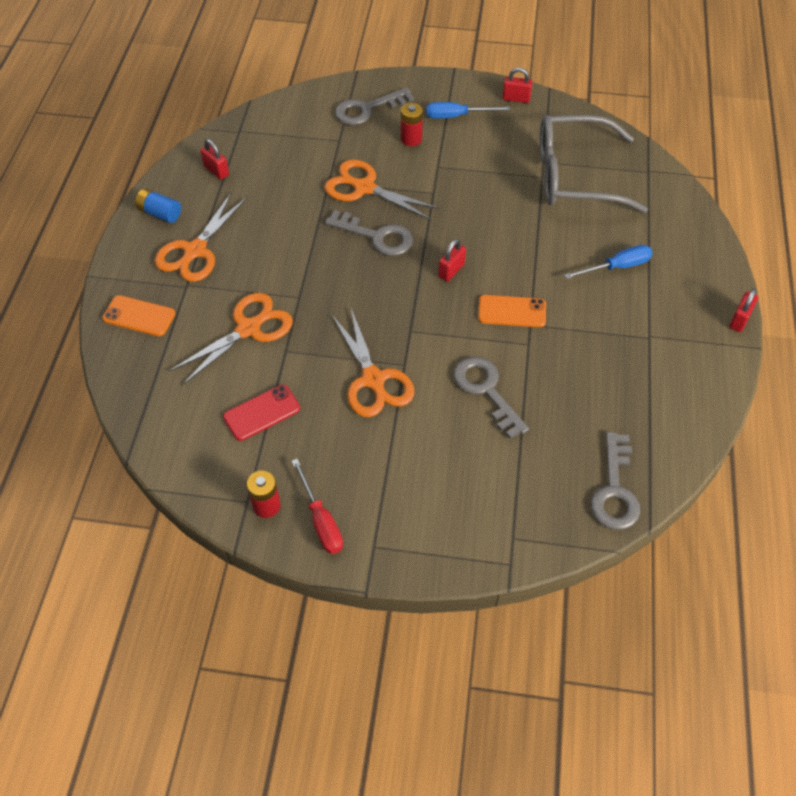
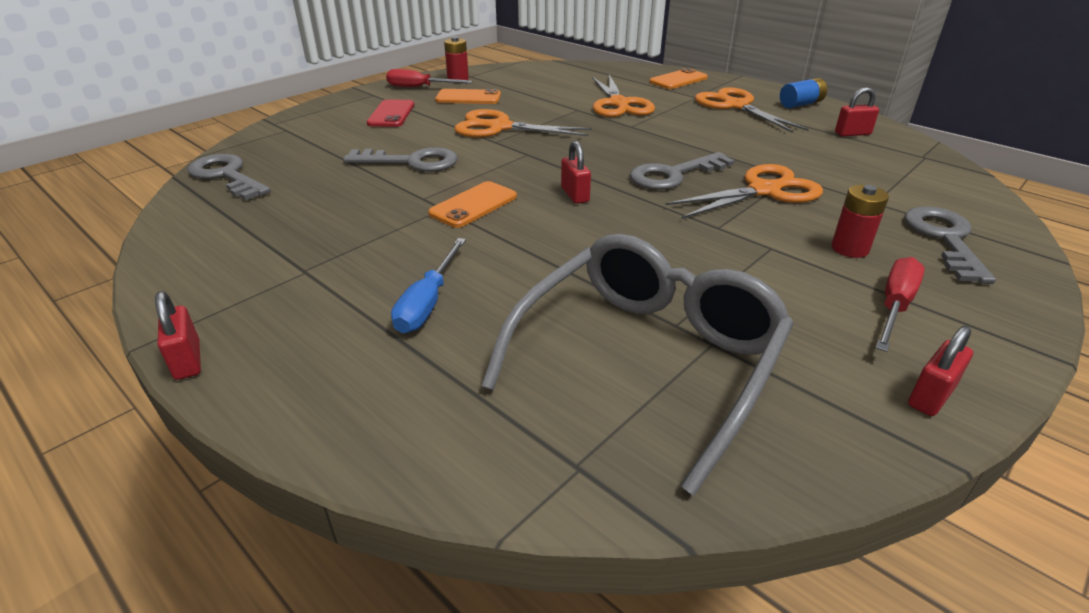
camera: 125 degrees right, 20 degrees down
(262, 413) = (531, 92): red phone -> red phone (391, 114)
(318, 454) = (468, 98): none -> orange phone
(456, 116) = (894, 306): blue screwdriver -> red screwdriver

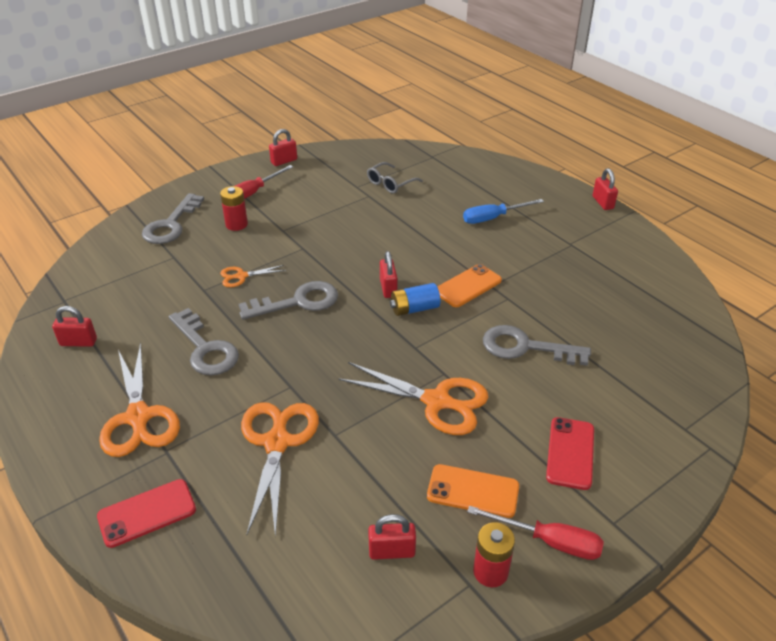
camera: 170 degrees left, 5 degrees up
(226, 176) = (690, 346): grey key -> grey key (205, 349)
(428, 302) = (493, 218): blue screwdriver -> blue screwdriver turned 135 degrees counterclockwise
(518, 80) = (392, 551): none -> red padlock
(647, 359) = (390, 183): grey glasses -> grey glasses, size x0.42
(678, 80) = (147, 513): orange phone -> red phone
(764, 191) = (241, 276): orange scissors -> orange scissors, size x0.51
(801, 104) = (58, 411): blue battery -> blue battery (414, 309)

